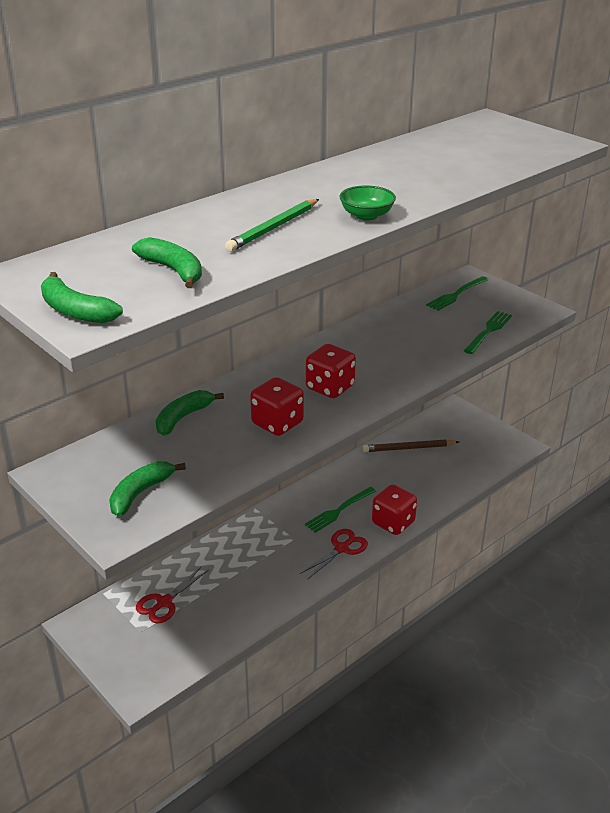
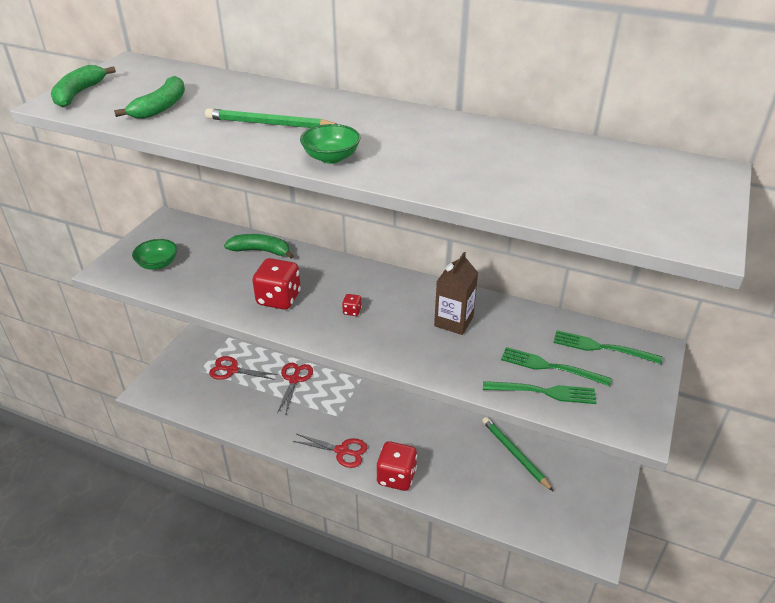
camera: 65 degrees right, 5 degrees up
(140, 493) = (158, 264): green banana -> green bowl
(219, 556) = (294, 379): none -> red scissors
(330, 388) = (352, 311): red dice -> red dice, size x0.43
(338, 511) = (389, 432): green fork -> green fork (550, 367)
(382, 343) = (453, 321): none -> brown carton
(408, 448) = (515, 454): brown pencil -> green pencil

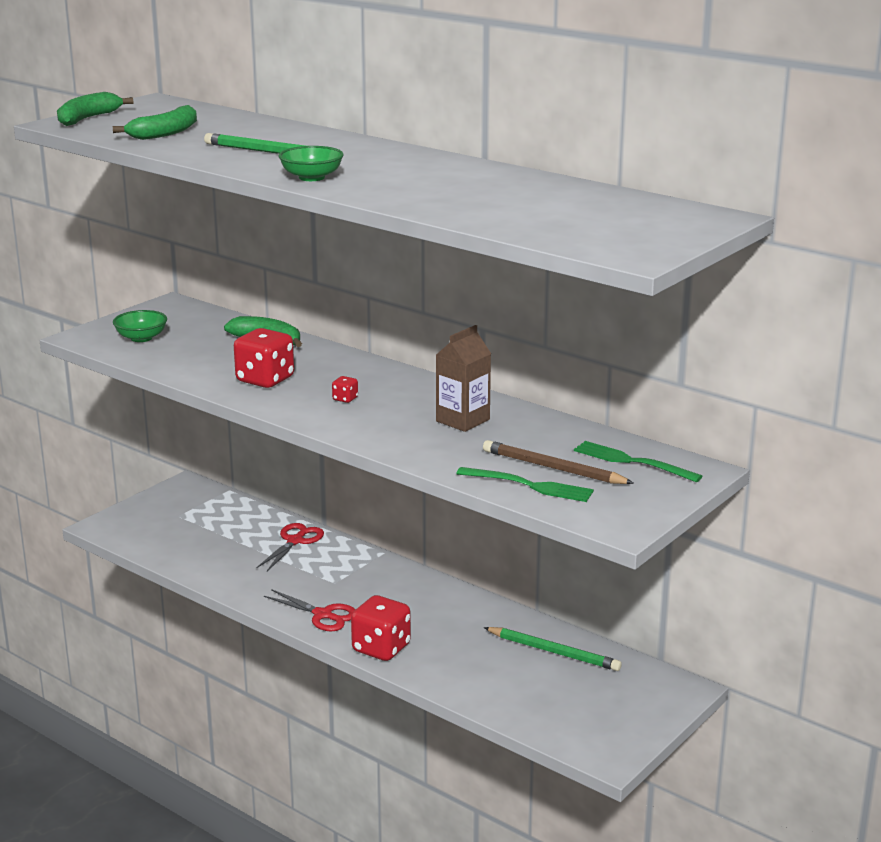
camera: 15 degrees right, 15 degrees down
(232, 370) = (219, 521): red scissors -> none
(515, 454) = (553, 652): green pencil -> green pencil turned 135 degrees clockwise
(550, 367) = (553, 468): green fork -> brown pencil

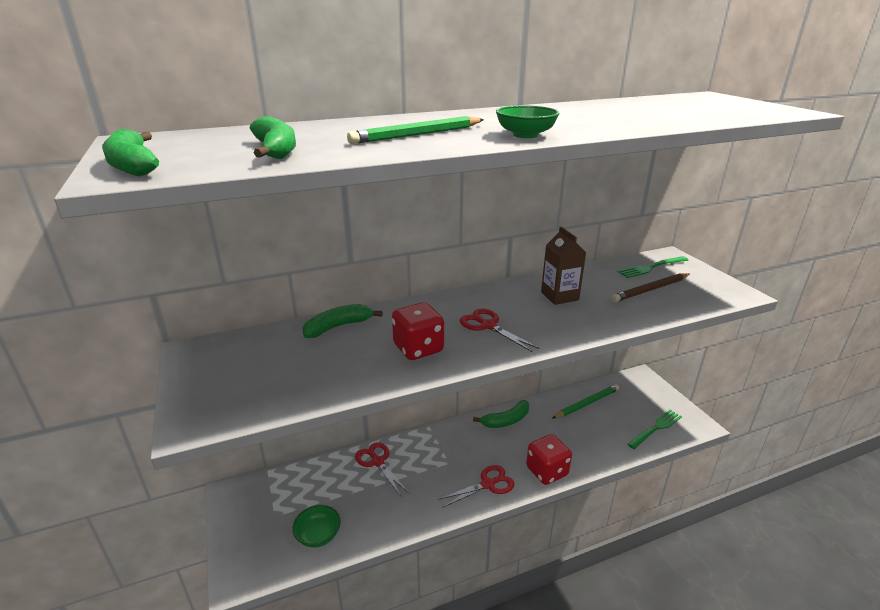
camera: 60 degrees left, 5 degrees up
(141, 338) = (247, 387): green bowl -> green bowl (318, 535)
(345, 399) = (488, 326): red dice -> red scissors
(448, 599) = (506, 420): none -> green banana
(530, 485) = (674, 303): green fork -> green fork (656, 428)

